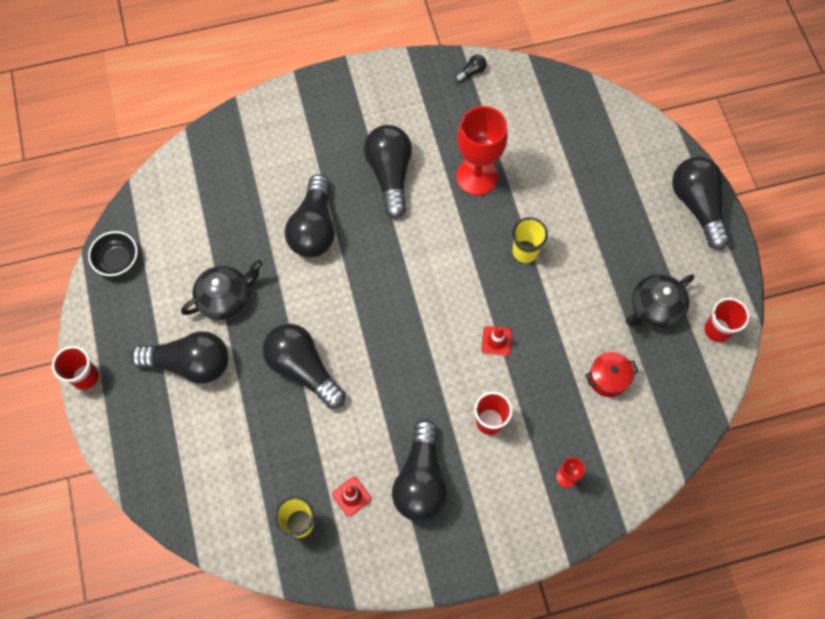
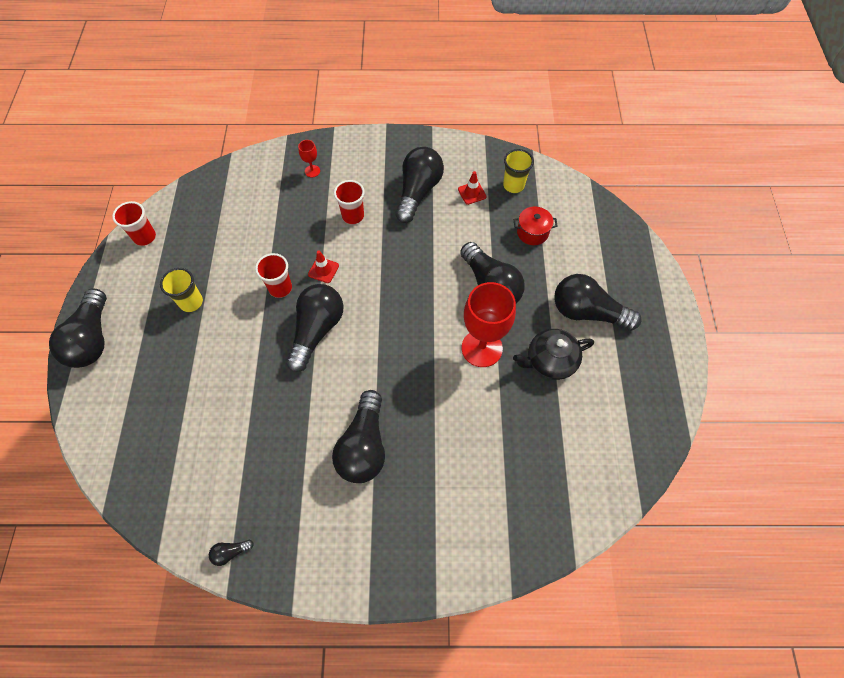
camera: 165 degrees left, 5 degrees down
(86, 377) = (680, 322): red cup -> red cup (280, 288)
(118, 260) = (653, 423): black bowl -> none
(314, 228) = (454, 408): black light bulb -> black light bulb (317, 331)
(477, 176) = (278, 421): red goblet -> red goblet (481, 348)
(525, 252) = (266, 336): yellow cup -> yellow cup (191, 302)
(607, 379) = (249, 224): red pot -> red pot (532, 232)
(654, 308) = (183, 264): black teapot -> none

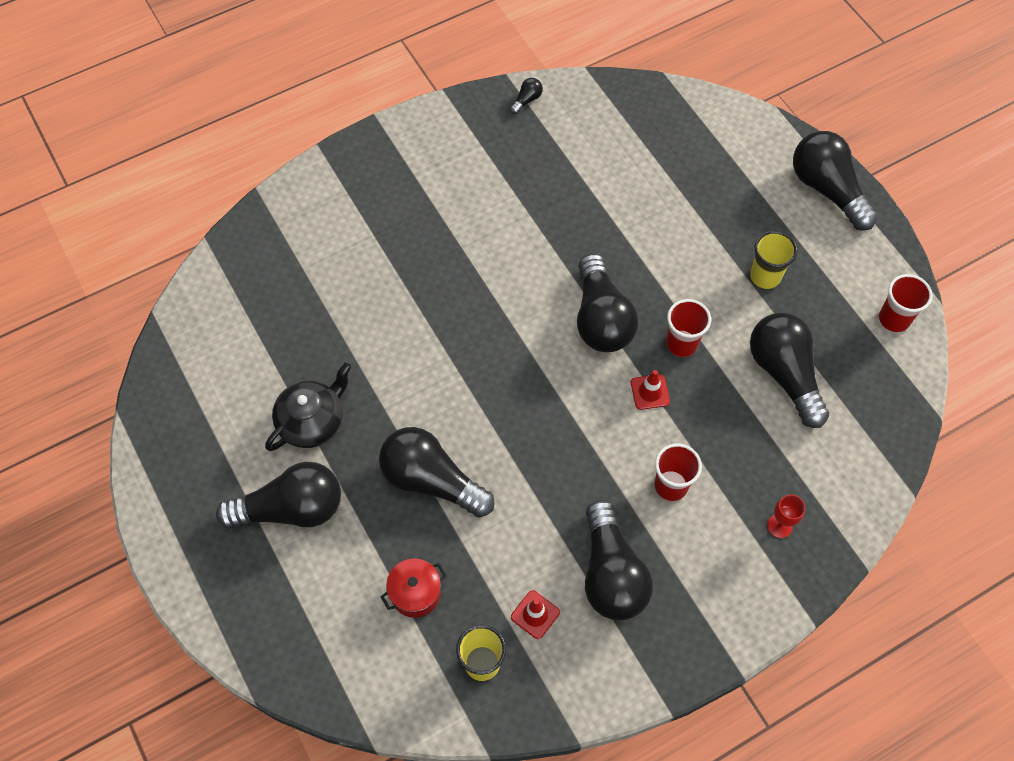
camera: 150 degrees right, 0 degrees up
(364, 446) = (467, 234): black light bulb -> black light bulb (784, 374)
(481, 348) = (400, 395): red goblet -> none

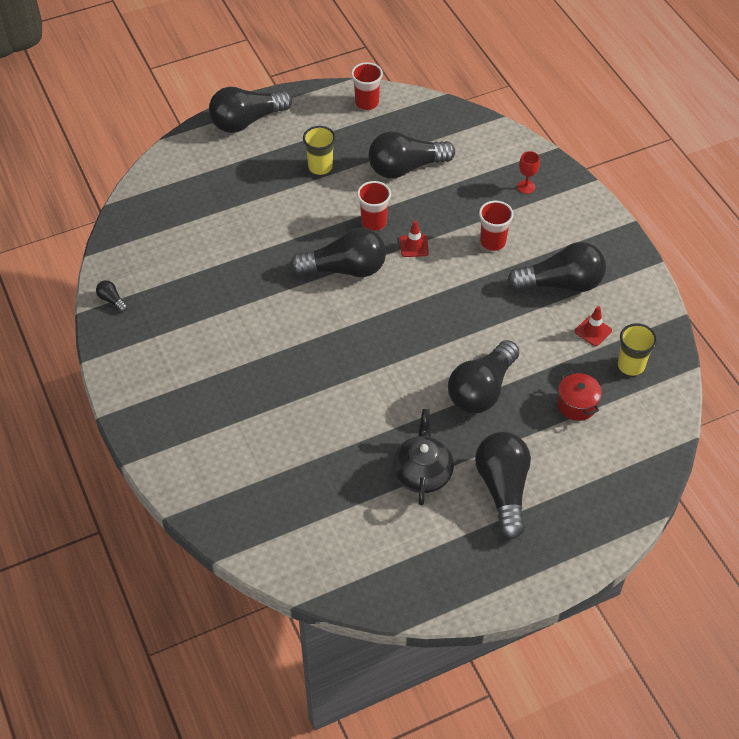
camera: 85 degrees left, 10 degrees down
(312, 421) = (422, 472): black teapot -> black teapot turned 45 degrees clockwise

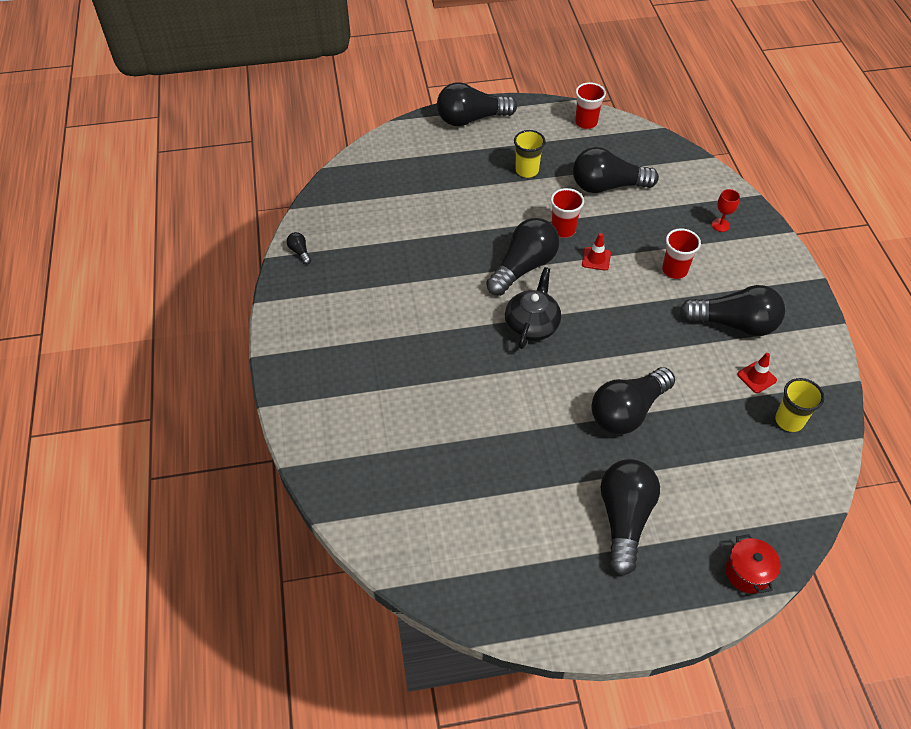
camera: 15 degrees right, 0 degrees up
(345, 269) = (523, 267): black light bulb -> black light bulb turned 60 degrees counterclockwise
(422, 472) = (545, 482): black teapot -> black teapot (532, 325)
(577, 405) = (722, 448): red pot -> red pot (747, 572)

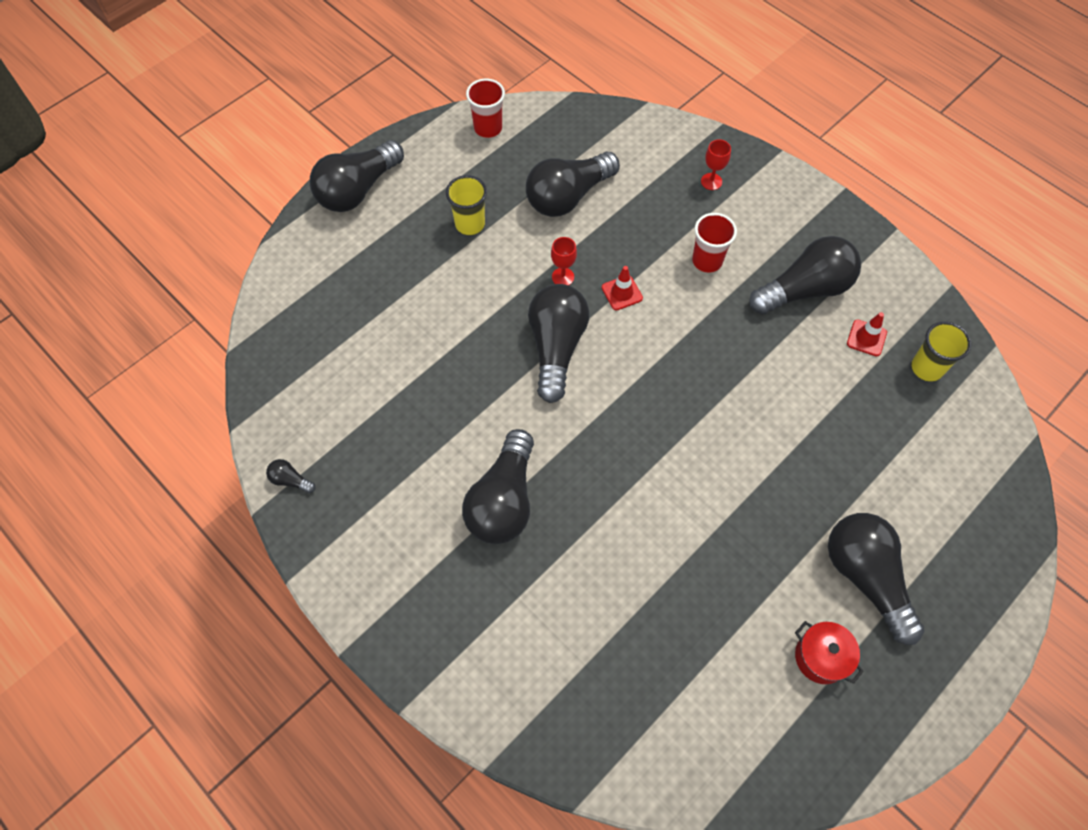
camera: 35 degrees left, 10 degrees up
(532, 325) = (617, 413): black teapot -> none
(563, 230) = (563, 277): red cup -> red goblet
(627, 411) = (782, 454): black light bulb -> black light bulb (503, 500)
(747, 572) = (1007, 557): red pot -> red pot (821, 657)

